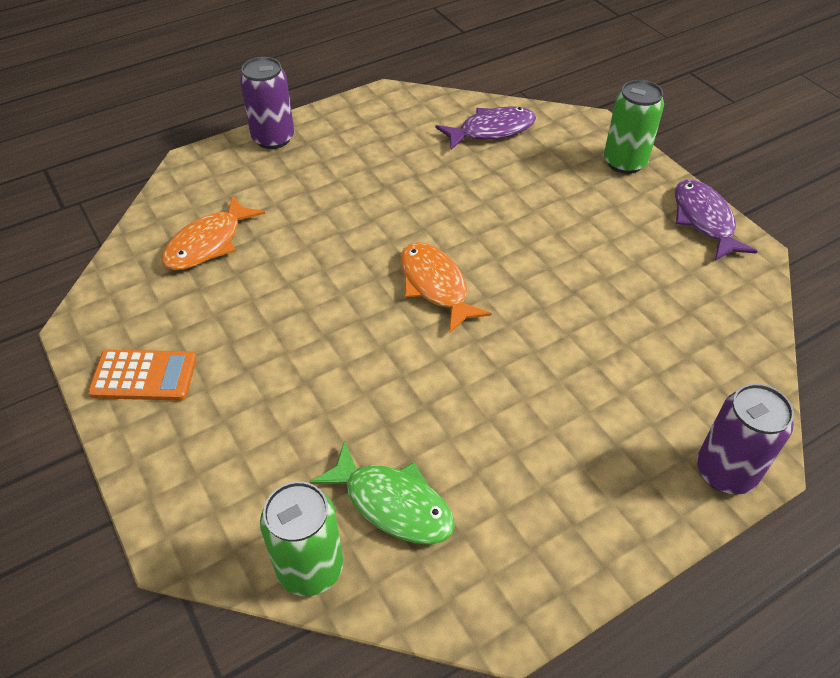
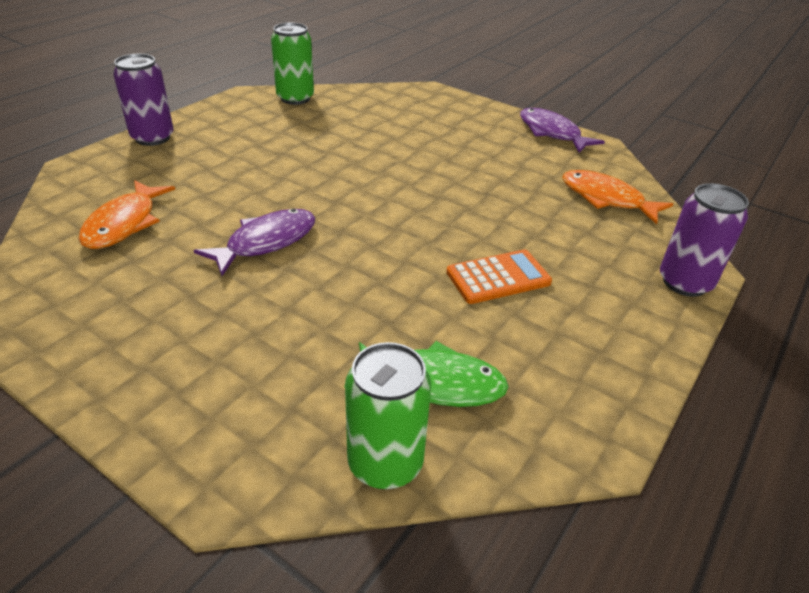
camera: 25 degrees left, 10 degrees down
(144, 376) = (104, 346): orange calculator -> orange calculator (498, 277)
(435, 286) = (369, 212): orange fish -> orange fish (606, 199)
(491, 130) = (351, 105): purple fish -> purple fish (266, 242)
(624, 162) = (469, 109): green can -> green can (295, 98)

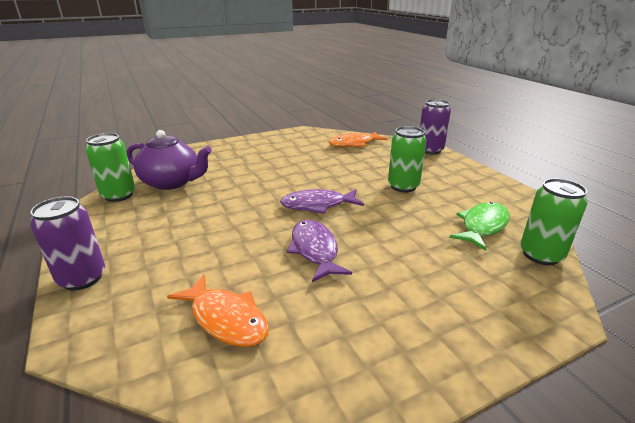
camera: 60 degrees left, 10 degrees down
(346, 112) = (172, 182): none -> purple teapot
(498, 277) = (403, 186): orange calculator -> green can
(552, 133) = (279, 136): purple fish -> purple fish (317, 205)

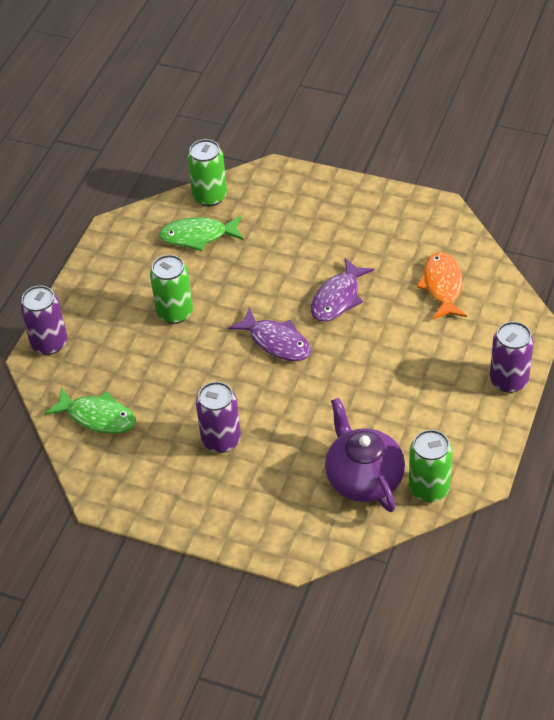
camera: 130 degrees left, 20 degrees up
(280, 161) = (221, 440): none -> purple can
(354, 144) = (98, 417): orange fish -> green fish

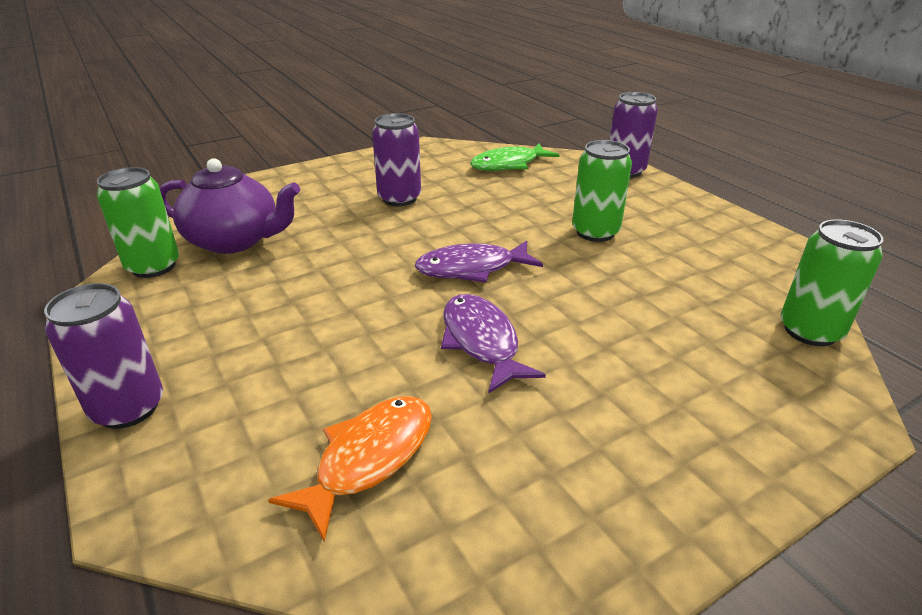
camera: 125 degrees right, 15 degrees down
(198, 236) = (721, 290): green fish -> none
(442, 286) = (369, 458): orange fish -> orange fish turned 90 degrees counterclockwise

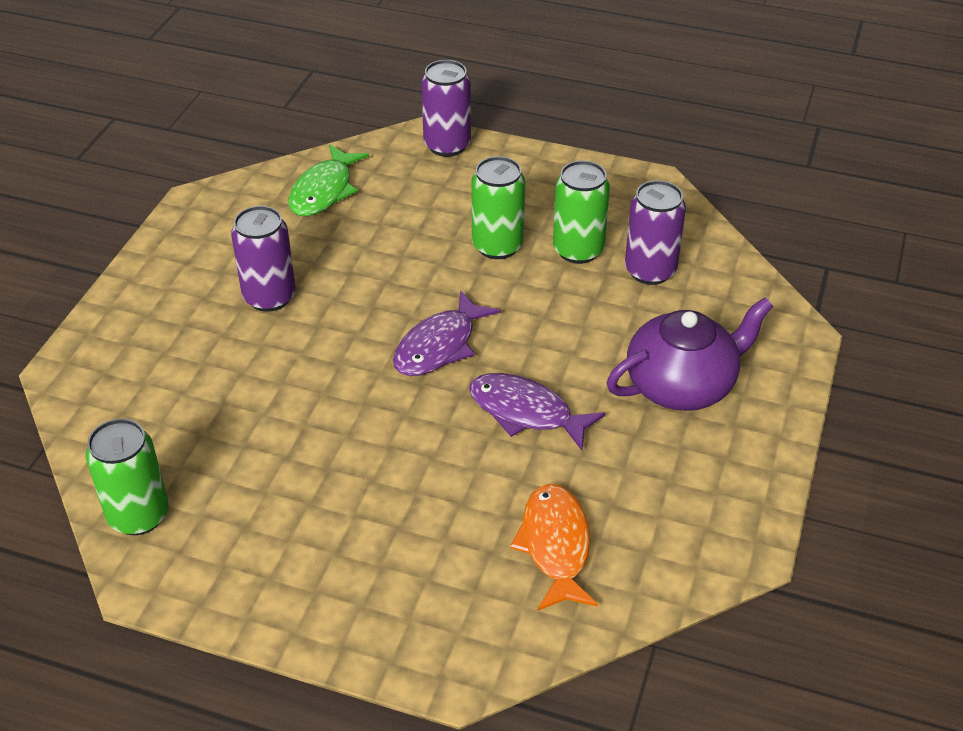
camera: 40 degrees left, 10 degrees up
(128, 408) = (338, 630): purple can -> purple can (650, 271)
(235, 240) = (175, 440): purple teapot -> purple teapot (682, 385)
(810, 331) = (729, 269): green can -> green can (578, 250)

